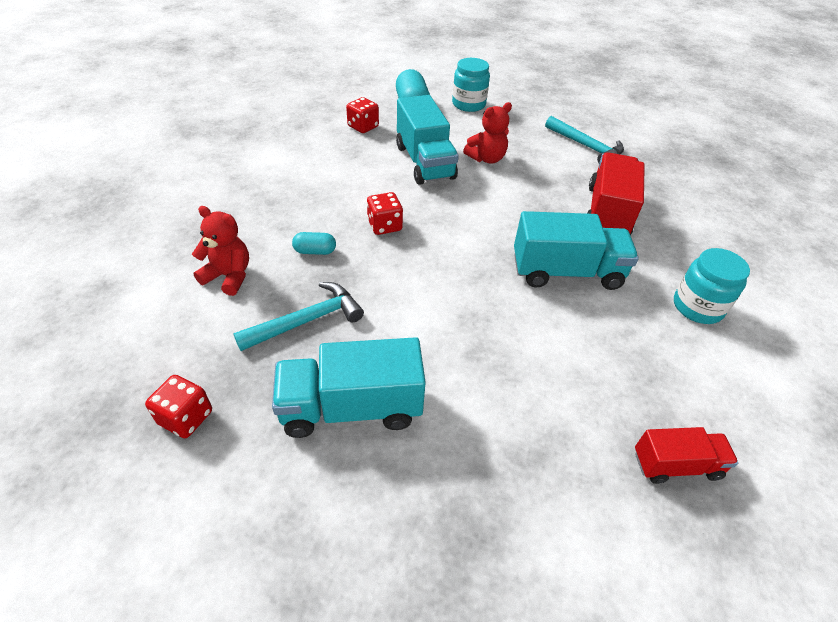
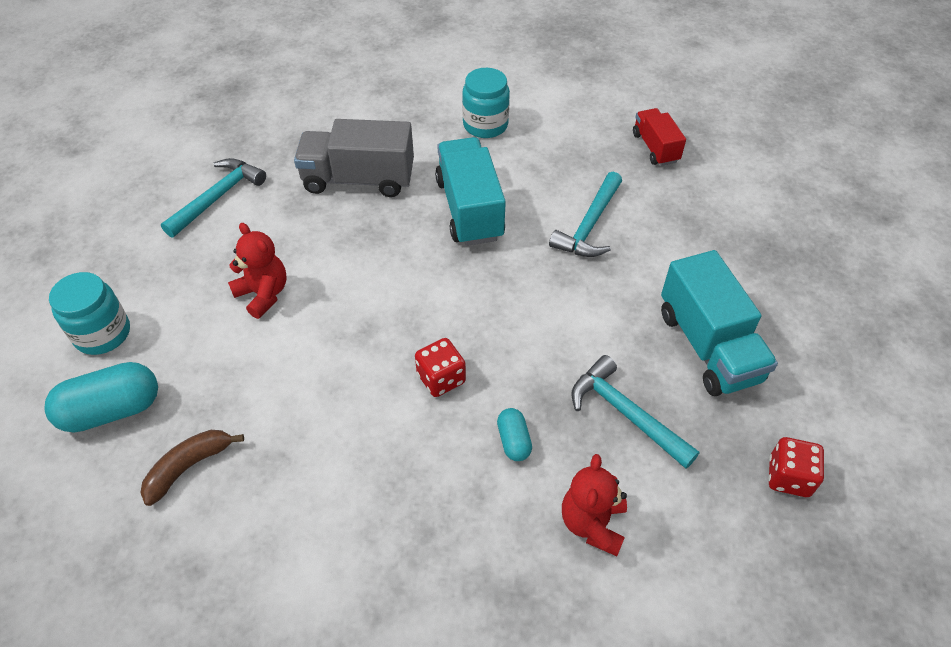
camera: 100 degrees left, 5 degrees up
(363, 127) = (189, 467): red dice -> brown banana
(424, 162) = (284, 362): turquoise truck -> none
(537, 356) = (589, 225): none -> turquoise hammer
(607, 212) = (358, 179): red truck -> grey truck

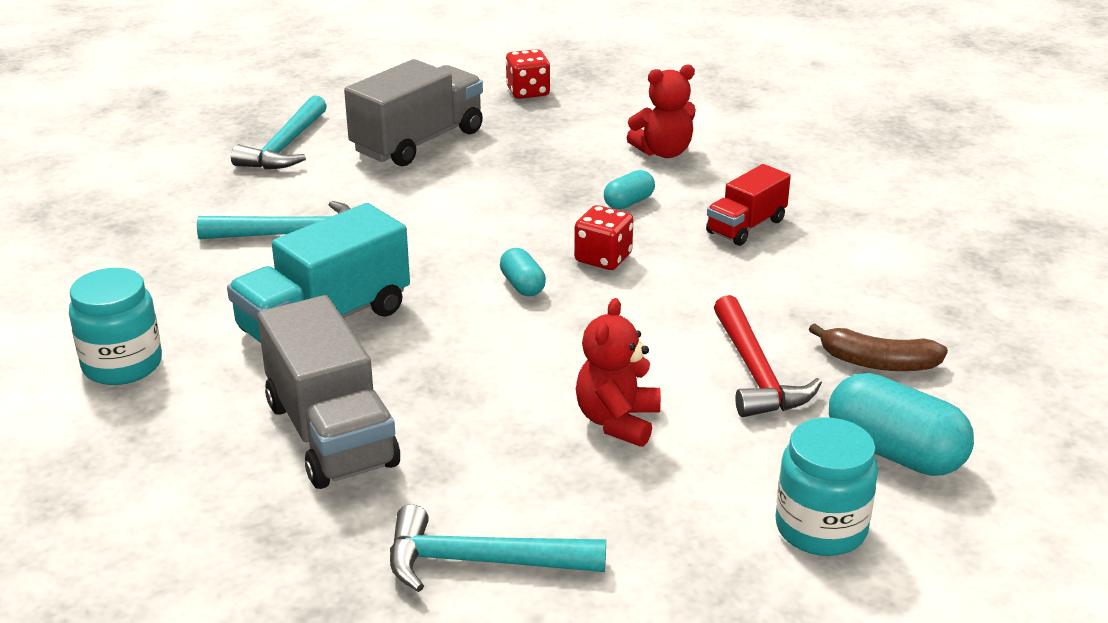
camera: 120 degrees left, 20 degrees down
(243, 388) = (755, 372): none -> red hammer
(439, 316) = (522, 285): none -> turquoise capsule
(626, 414) = (539, 161): turquoise hammer -> turquoise hammer (285, 147)
(655, 148) = (104, 226): red truck -> red truck (746, 226)
(708, 346) = (418, 142): turquoise truck -> grey truck

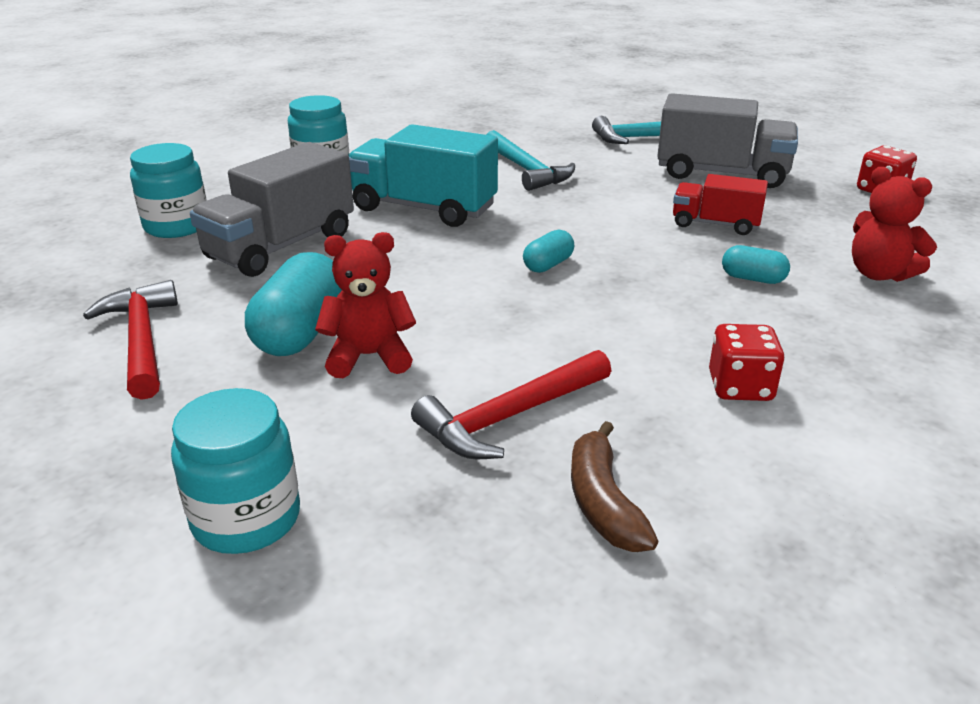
camera: 65 degrees right, 0 degrees up
(189, 506) = (177, 226): none -> turquoise jar
(481, 562) = (141, 340): turquoise hammer -> red hammer
(603, 258) = (635, 289): red dice -> red dice (740, 387)
(746, 226) = (796, 351): red truck -> red truck (715, 224)
(895, 452) = (419, 551): turquoise capsule -> turquoise capsule (300, 332)

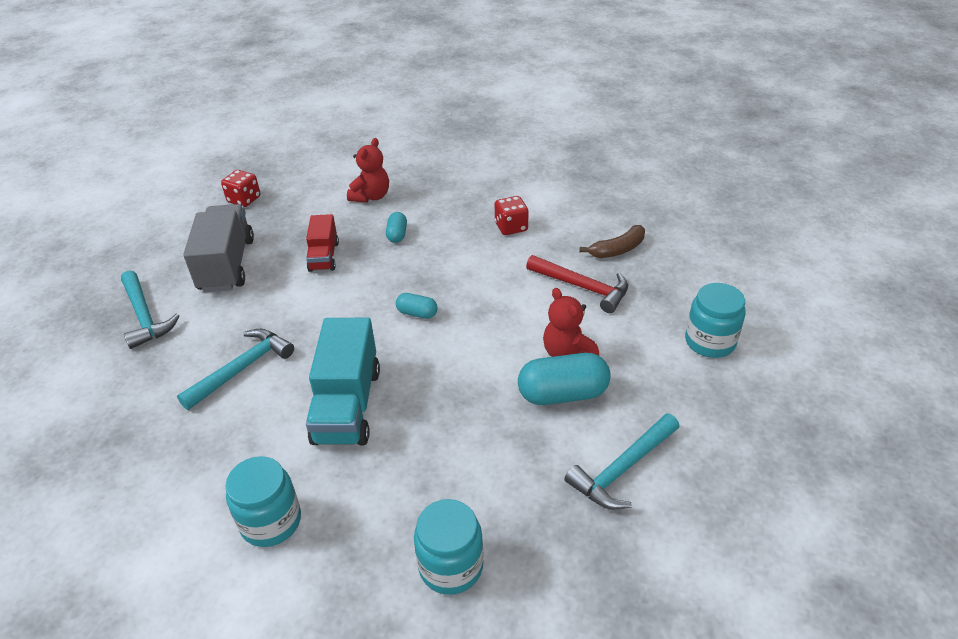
camera: 110 degrees left, 10 degrees up
(141, 340) = (623, 469): red hammer -> turquoise hammer
(281, 246) = (455, 465): grey truck -> none

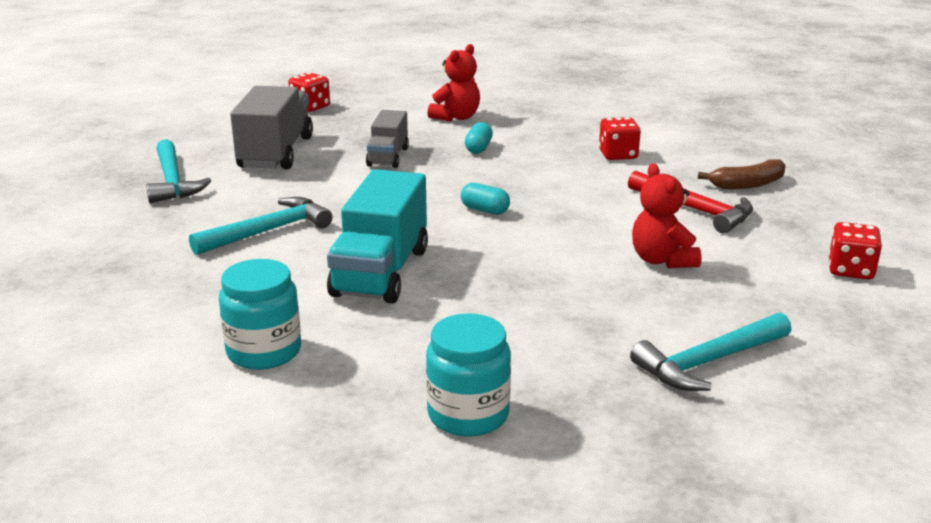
camera: 10 degrees right, 15 degrees down
(324, 256) = (388, 157): red truck -> grey truck
(562, 394) = (647, 292): turquoise capsule -> none
(710, 342) = (850, 270): turquoise jar -> red dice

